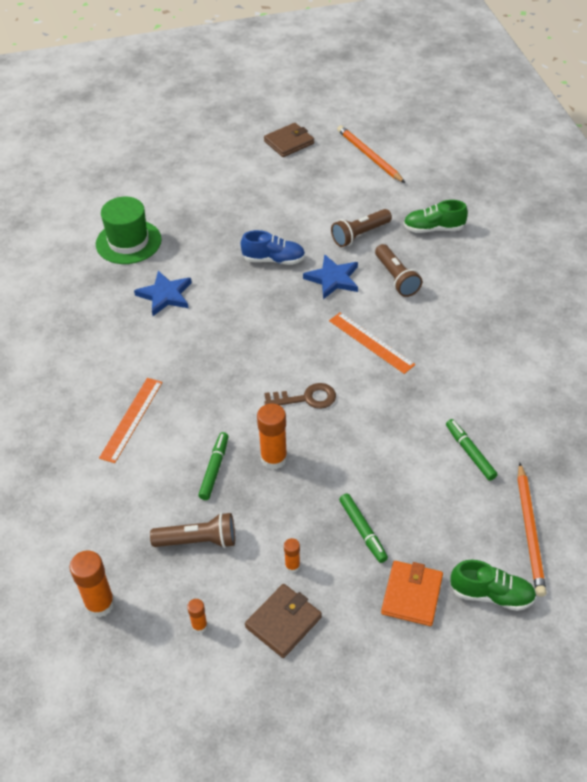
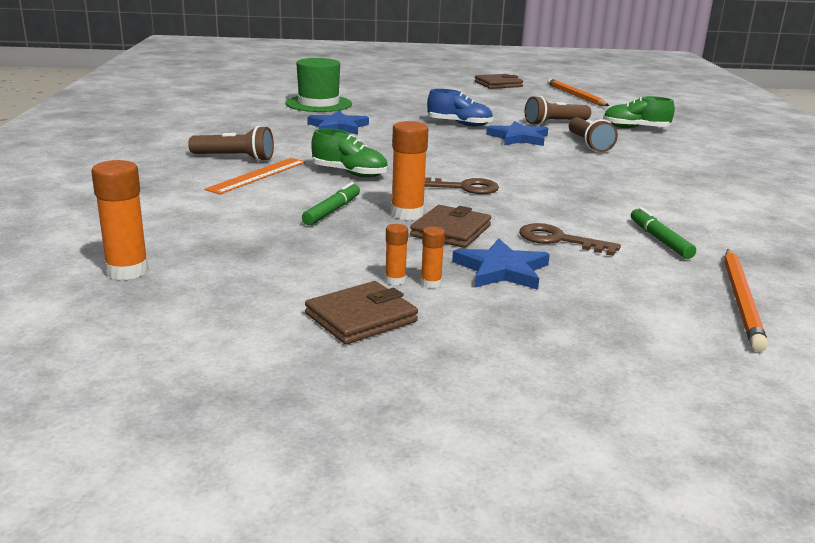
camera: 10 degrees right, 25 degrees down
(198, 540) = (283, 248): brown flashlight -> brown flashlight (235, 158)
(199, 625) = (243, 304): orange glue stick -> orange glue stick (431, 283)
(314, 479) = (451, 231): none -> brown wallet
(363, 531) = (501, 270): green marker -> blue star
(371, 342) = (550, 169): orange ruler -> none
(397, 473) = (559, 240): none -> brown key
(412, 595) = (557, 323): orange wallet -> none
(491, 594) = (679, 340): green shoe -> green shoe (349, 173)

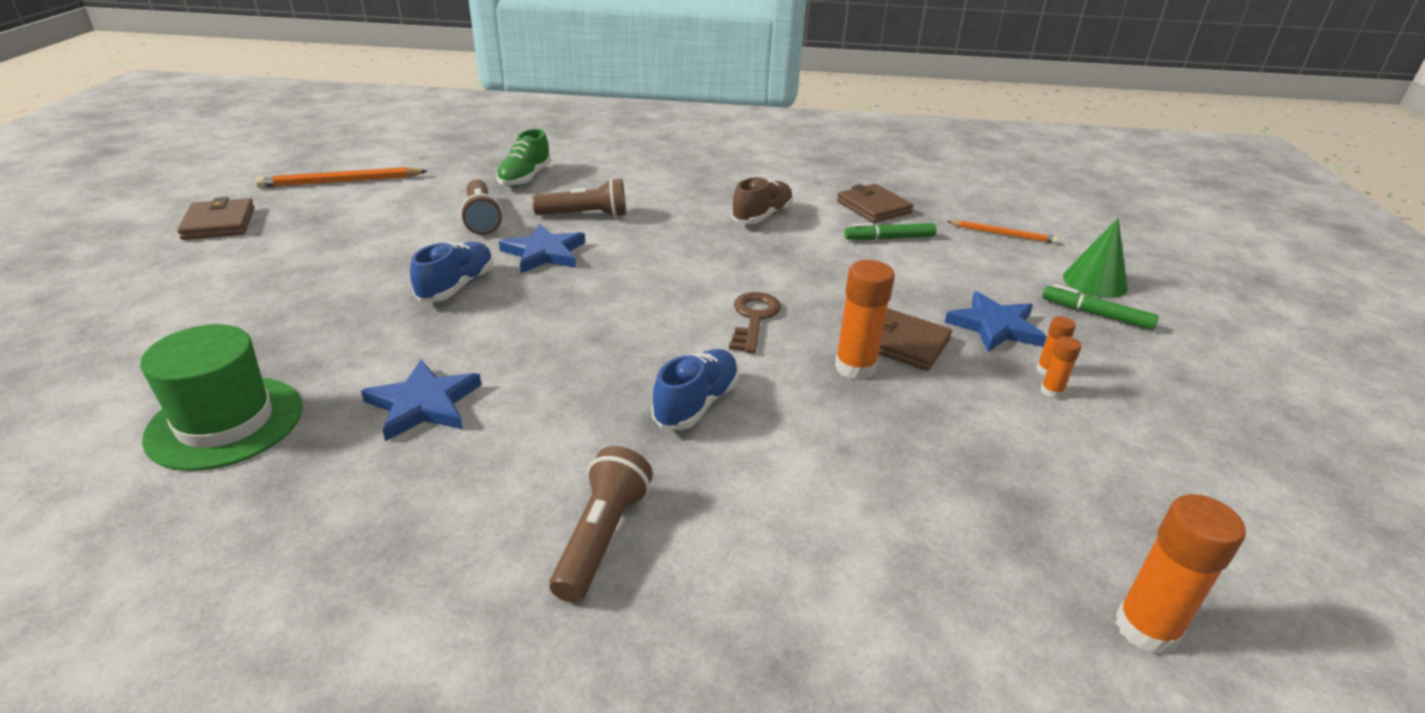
camera: 85 degrees left, 10 degrees up
(257, 175) = (706, 504): orange ruler -> none
(332, 211) = (858, 427): green marker -> green marker (1096, 314)
(349, 173) = (696, 404): green shoe -> blue shoe
(361, 318) = (1149, 419): brown wallet -> brown wallet (873, 207)
(559, 240) = (907, 285): brown key -> none
(652, 193) = (762, 216): none -> brown shoe
(652, 340) = (1095, 282): none -> green cone
(741, 300) = (1003, 234): orange pencil -> orange pencil, size x0.64

